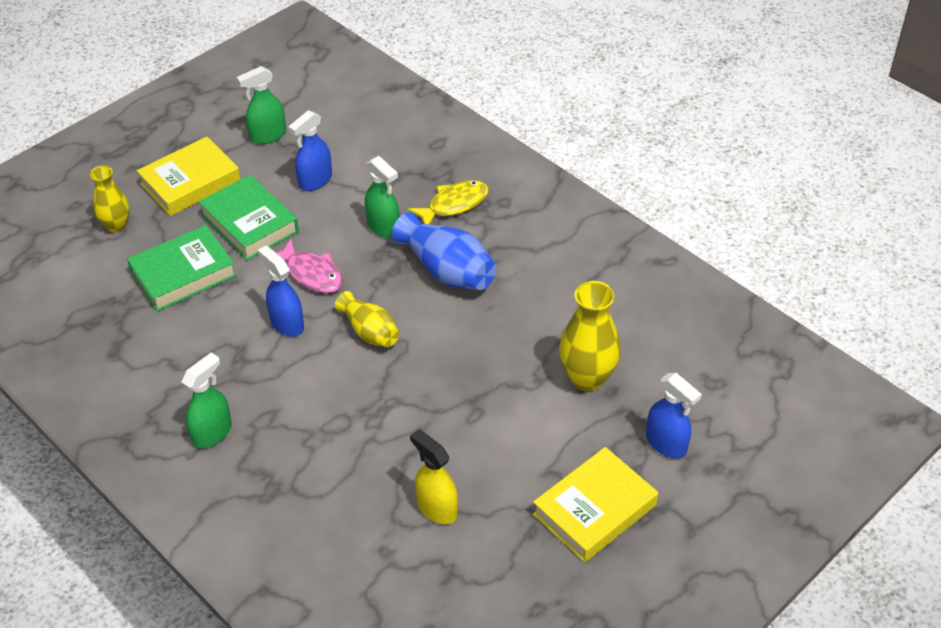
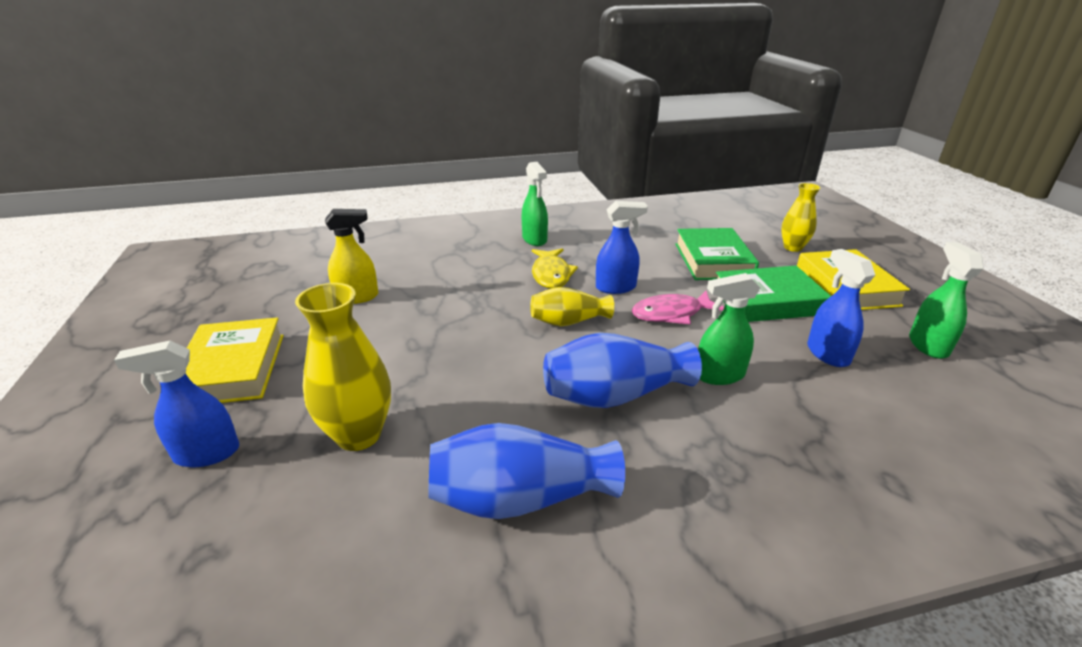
camera: 120 degrees right, 15 degrees down
(454, 204) = (736, 446): yellow fish -> yellow fish (551, 274)
(568, 277) = (520, 498): none -> blue vase

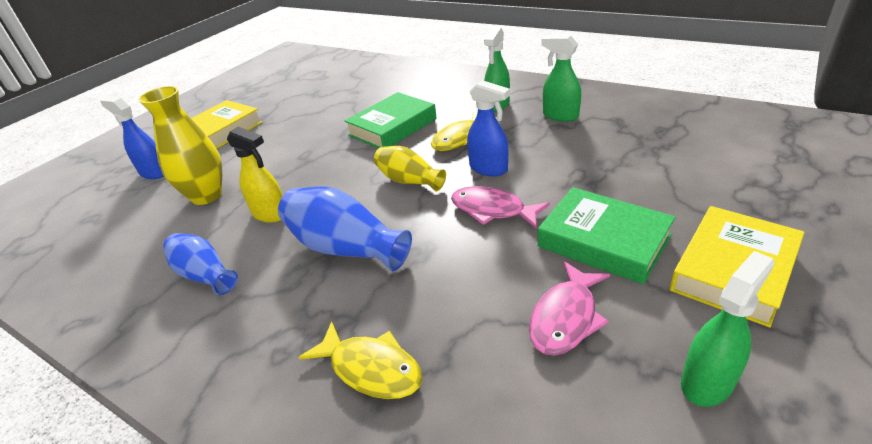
camera: 50 degrees right, 5 degrees up
(357, 297) = (326, 111): yellow spray bottle -> yellow spray bottle (270, 214)
(520, 498) = (204, 275): blue vase -> blue vase, size x0.64
(713, 260) = (623, 179): green book -> green book (392, 127)
(719, 375) = (436, 277): green spray bottle -> green spray bottle (560, 116)
(792, 457) = (371, 369): none -> yellow fish
(793, 247) = (752, 201): yellow vase -> none
(827, 354) = (566, 318): blue spray bottle -> pink fish

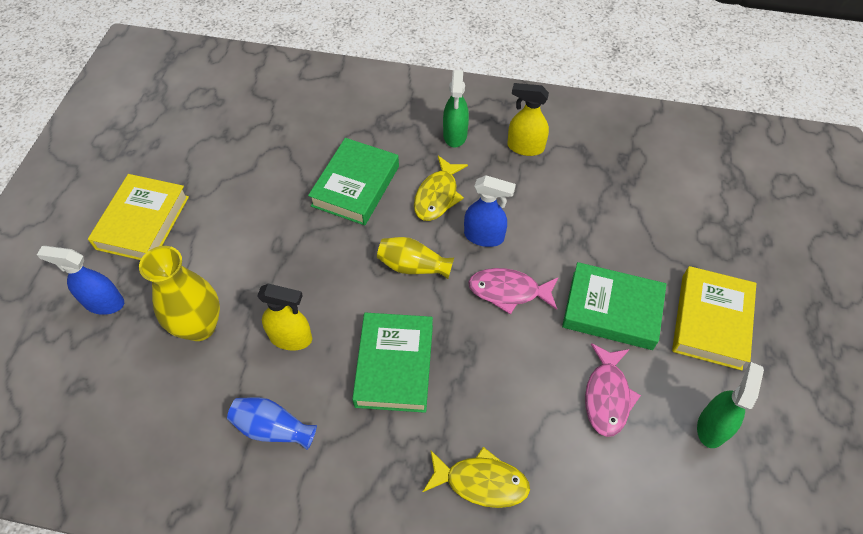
camera: 25 degrees left, 20 degrees up
(345, 248) = (394, 365): blue vase -> green book
(560, 116) = (525, 147): green spray bottle -> yellow spray bottle

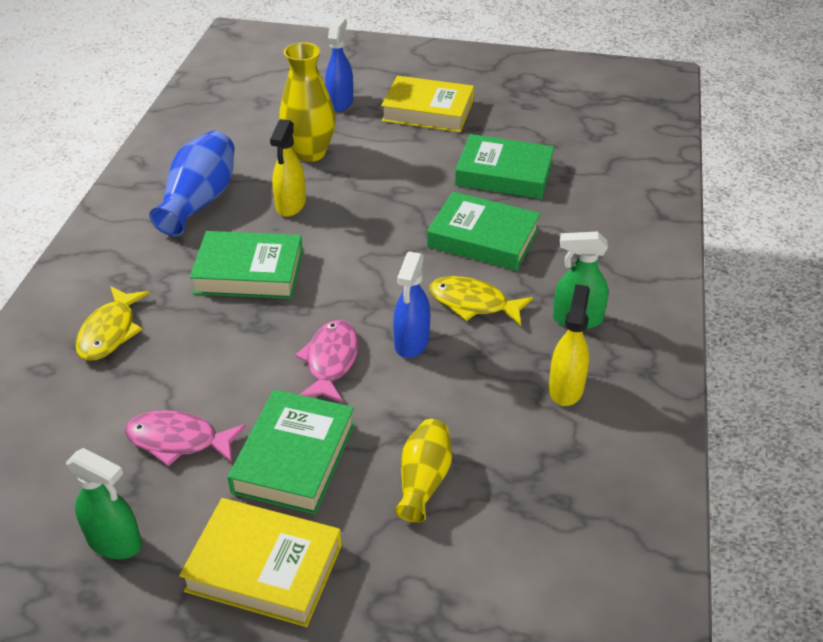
camera: 90 degrees right, 15 degrees down
(264, 167) = (504, 174): none -> green book
(273, 428) = (200, 201): blue vase -> blue vase, size x1.56
(413, 266) = (370, 284): yellow vase -> yellow vase (423, 480)

